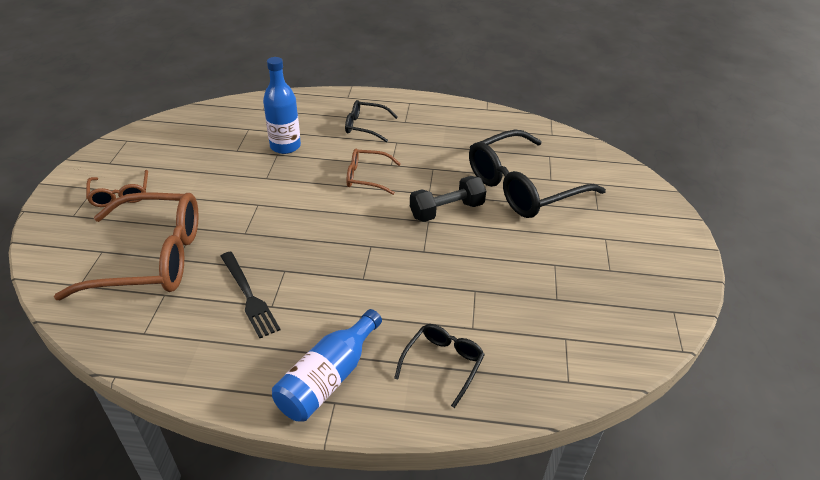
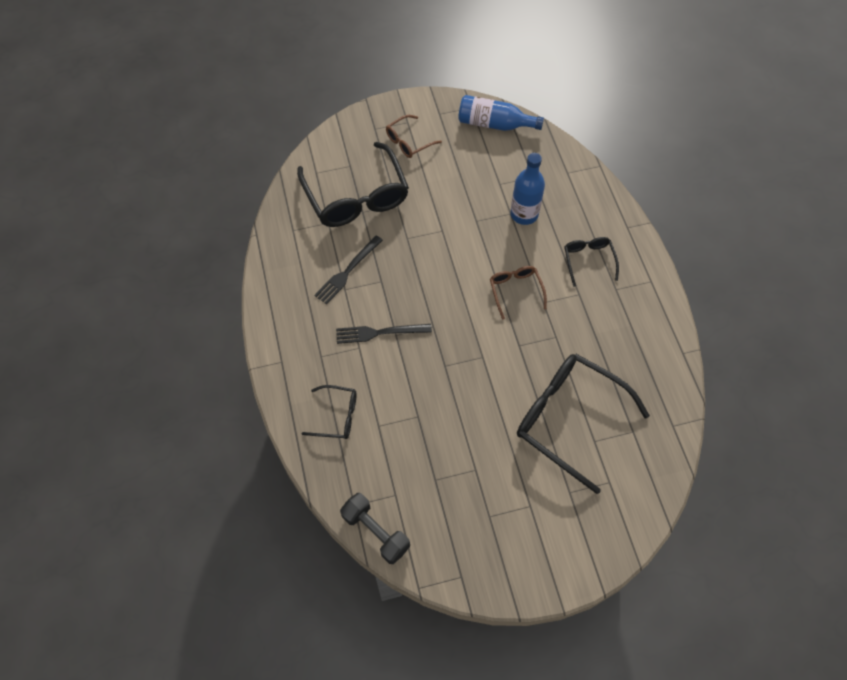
camera: 70 degrees right, 20 degrees up
(152, 258) = (356, 197): brown glasses -> black glasses
(328, 378) = (298, 350): blue bottle -> blue bottle (494, 124)
(351, 291) = (379, 333): none -> black fork
(446, 210) = (503, 366): black dumbbell -> black dumbbell (375, 532)

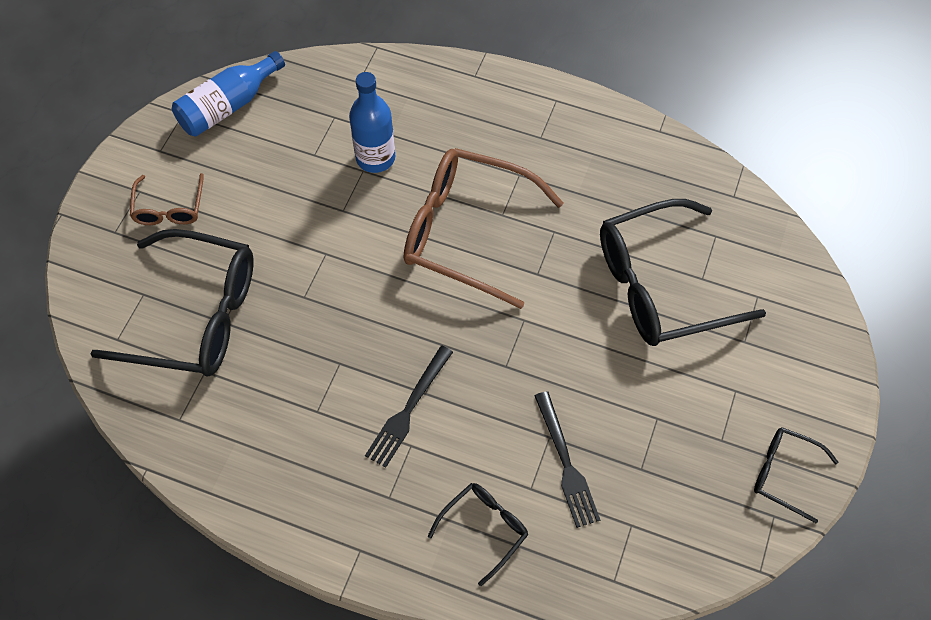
camera: 55 degrees left, 0 degrees up
(347, 271) = (294, 393): black fork -> black fork (566, 463)
(375, 532) = (663, 576): black dumbbell -> none
(515, 290) = (466, 231): brown glasses -> brown glasses, size x2.04
(588, 260) = (485, 138): black glasses -> black glasses (783, 473)

